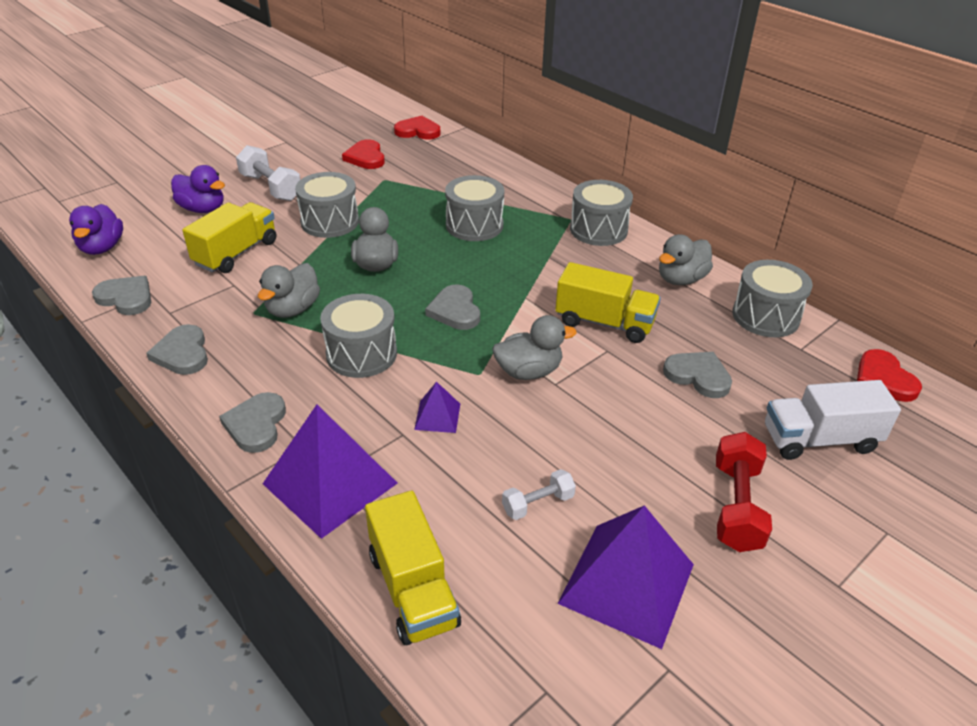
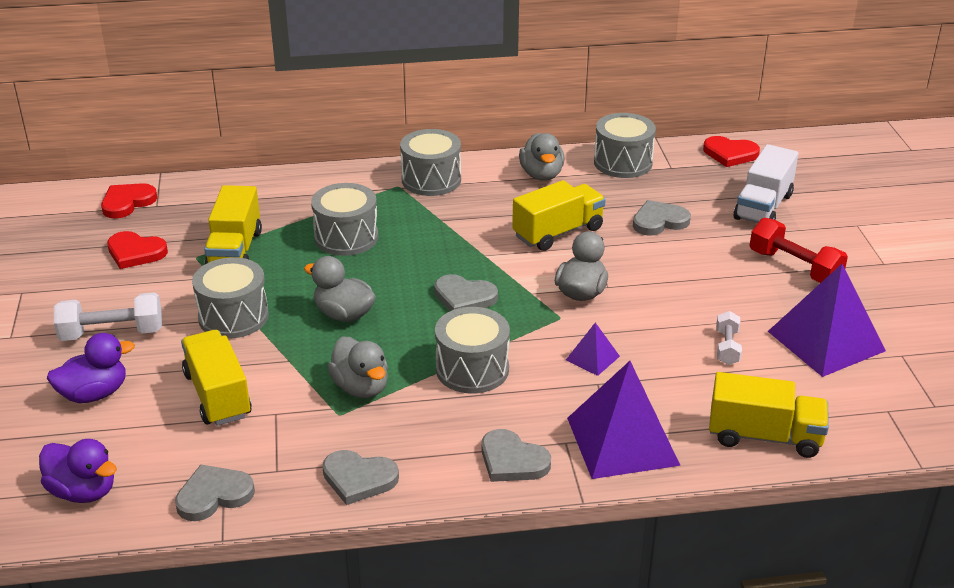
camera: 55 degrees left, 5 degrees down
(407, 190) = (235, 250): none -> yellow truck

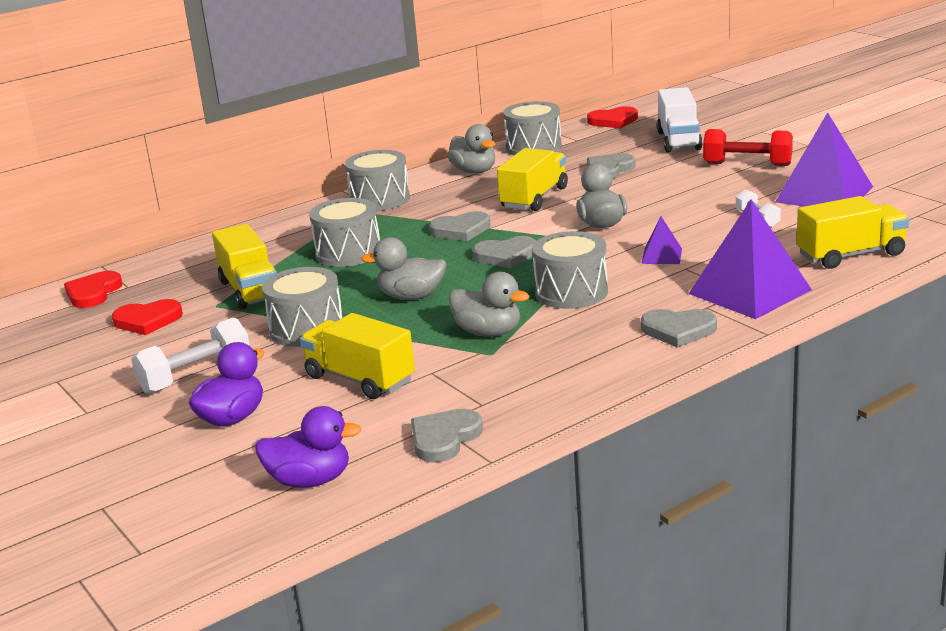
camera: 25 degrees left, 10 degrees down
(359, 479) = (563, 384): grey heart -> grey heart (461, 230)

